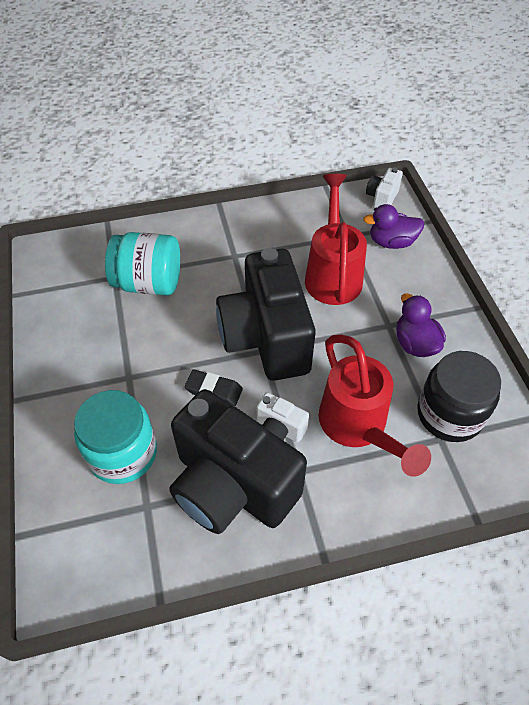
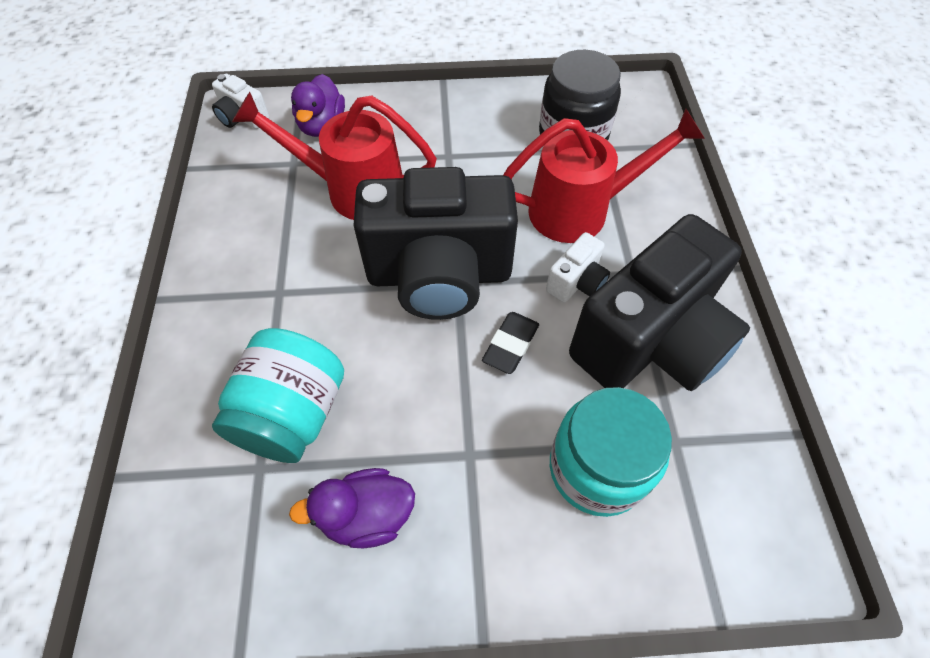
camera: 80 degrees left, 5 degrees up
(415, 344) = (480, 140): purple duck -> purple duck (367, 515)

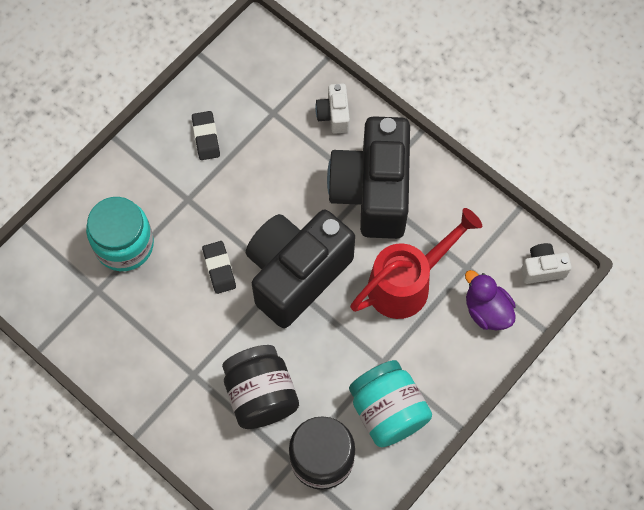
camera: 135 degrees right, 10 degrees up
(293, 414) = (286, 144): turquoise jar -> turquoise jar (388, 411)
(367, 515) = (206, 137): purple duck -> black eraser
(576, 282) = (218, 338): white camera -> white camera (334, 115)
(580, 210) = (260, 395): red watering can -> black jar
(650, 341) = (149, 336): black camera -> black camera (372, 191)

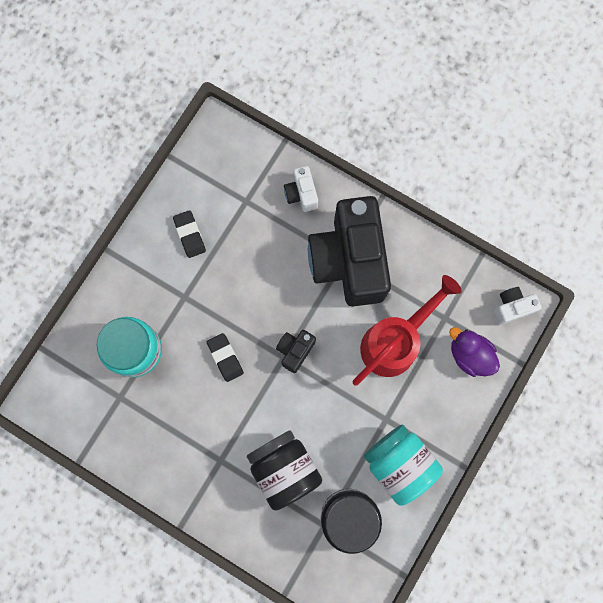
camera: 10 degrees left, 10 degrees up
(296, 274) = (295, 350): black camera -> black camera, size x0.42

